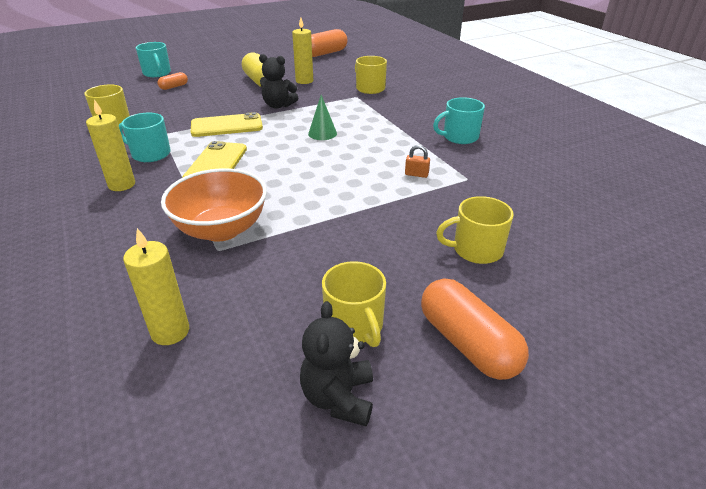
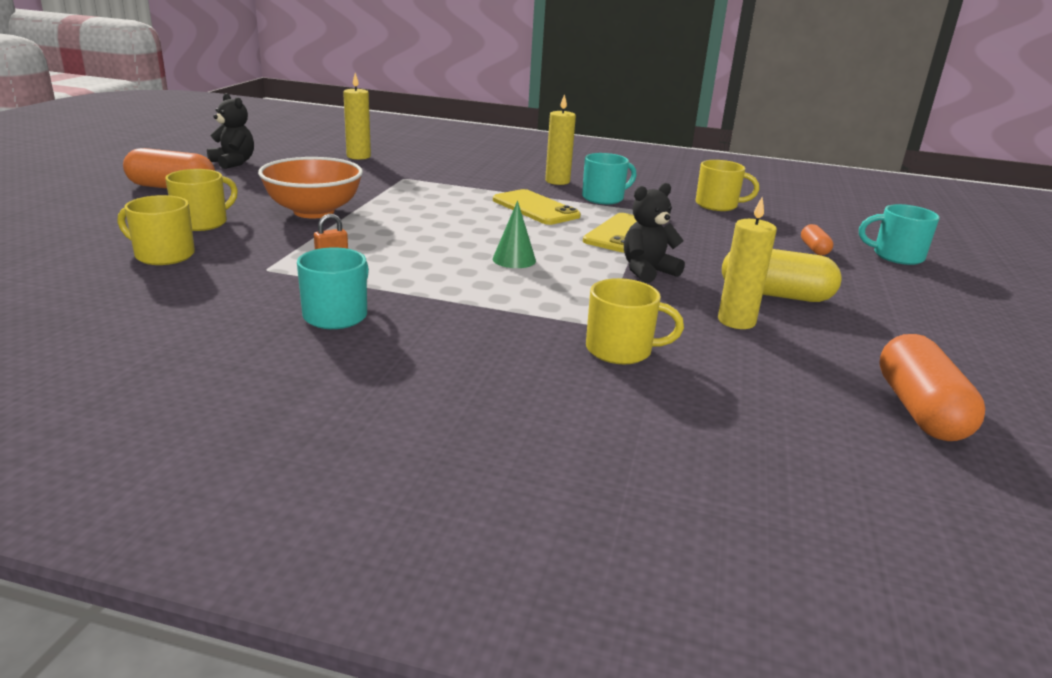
camera: 130 degrees right, 10 degrees down
(221, 229) = (425, 184): orange bowl -> orange bowl (314, 211)
(354, 325) = (256, 178): yellow mug -> yellow mug (163, 255)

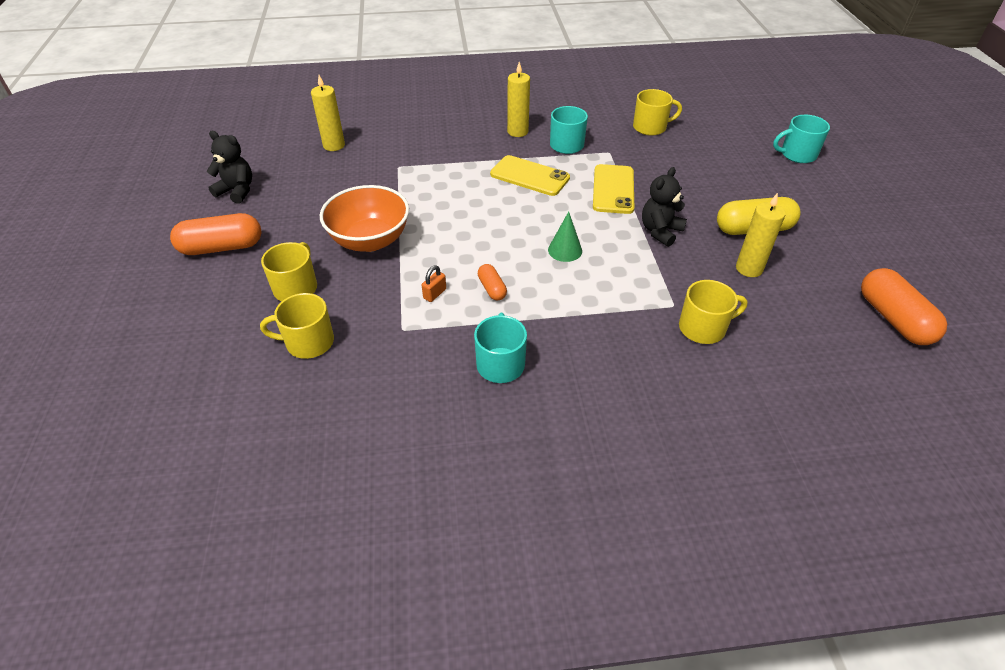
camera: 20 degrees left, 20 degrees up
(814, 249) = (744, 164): orange capsule -> orange capsule (492, 288)

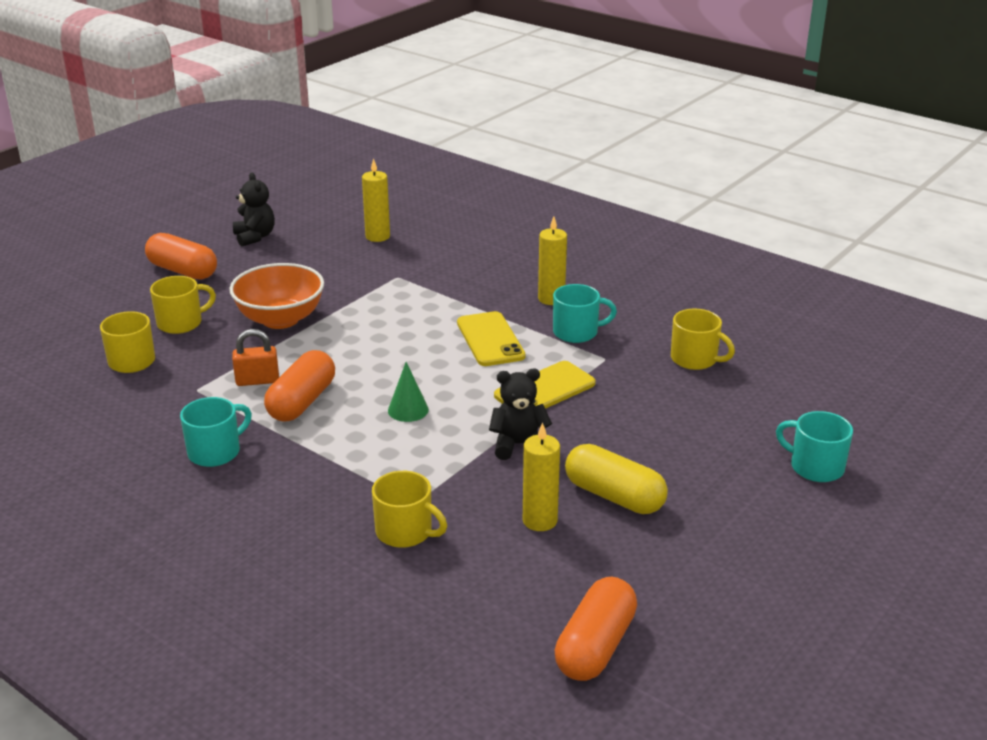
camera: 45 degrees right, 15 degrees down
(434, 294) = (257, 380): orange padlock -> orange padlock, size x1.55
(492, 288) = (302, 402): orange capsule -> orange capsule, size x1.94

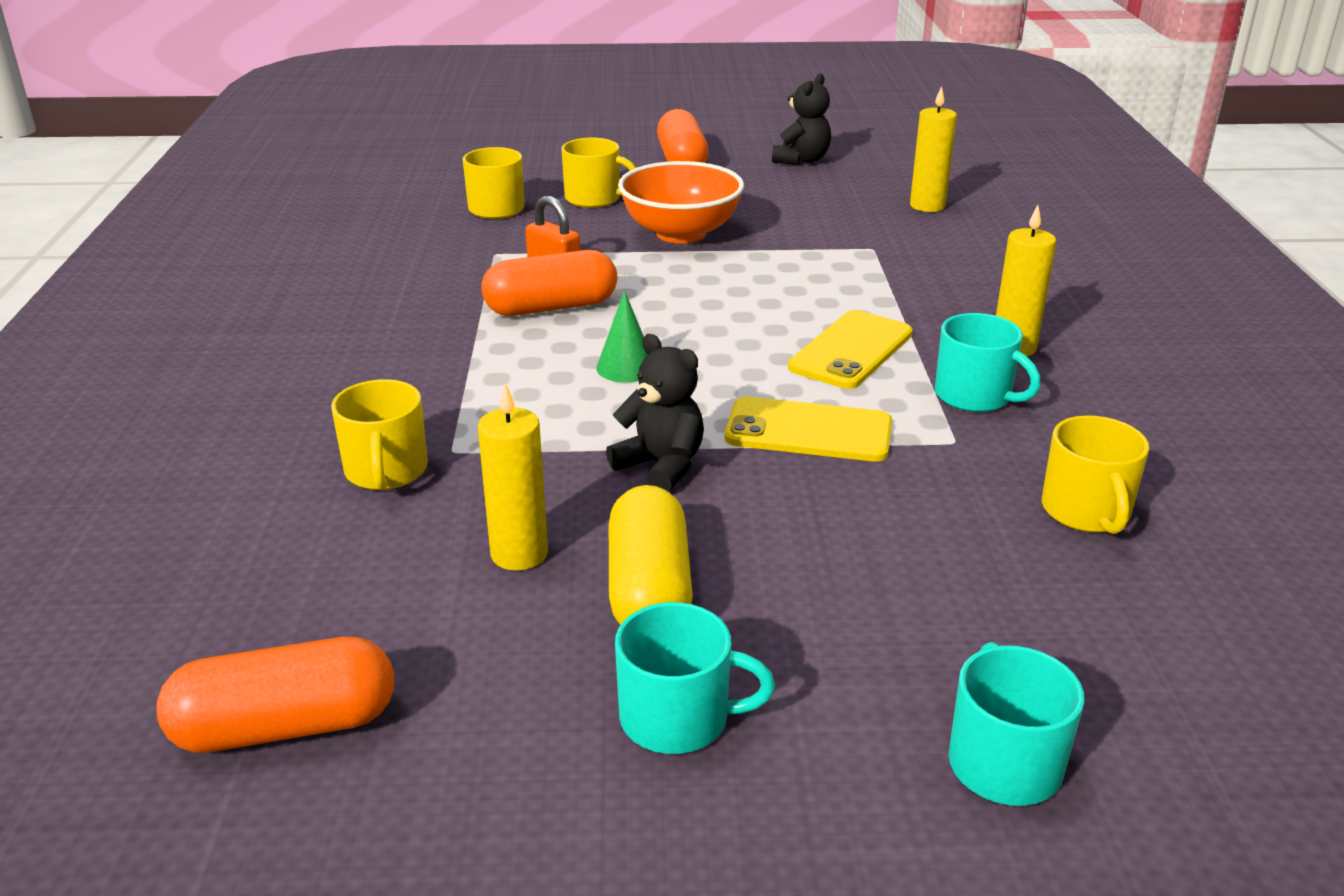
camera: 50 degrees right, 0 degrees up
(215, 452) = (402, 308): turquoise mug -> turquoise mug (677, 718)

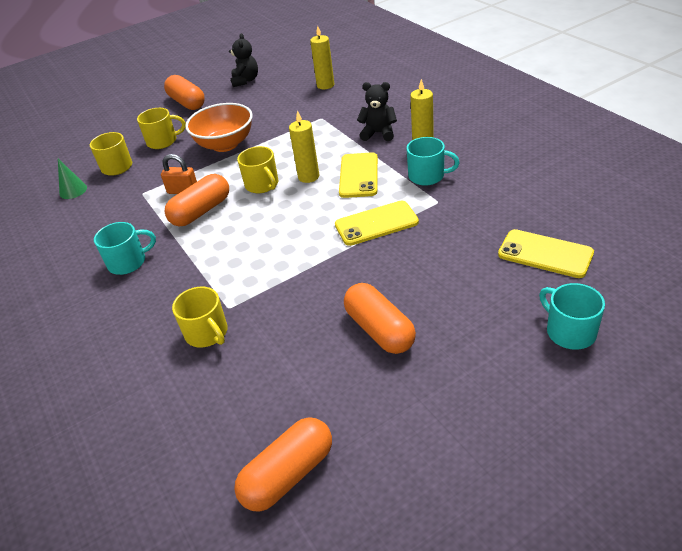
camera: 25 degrees left, 10 degrees up
(519, 554) = (309, 342): yellow candle -> yellow candle (308, 177)
(626, 367) = (268, 227): green cone -> green cone (73, 190)
(649, 589) = (379, 330): yellow capsule -> orange capsule
(661, 466) = (330, 270): black teddy bear -> black teddy bear (378, 133)
(677, 718) = (442, 379): turquoise mug -> turquoise mug (128, 262)
(1084, 609) = (545, 254): none -> yellow phone
(1086, 511) = (512, 211): yellow mug -> yellow mug (262, 185)

